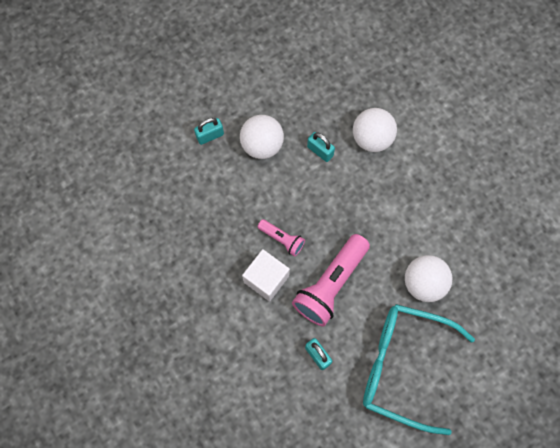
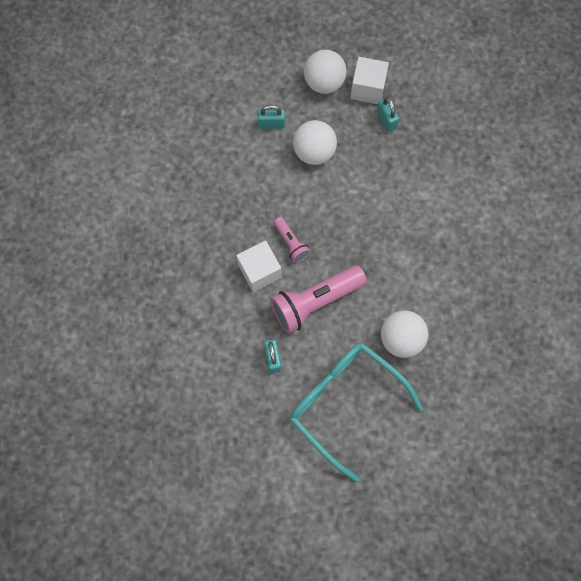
camera: 25 degrees right, 0 degrees up
(282, 66) = (367, 89): none -> white cube
(320, 151) = (364, 180): turquoise padlock -> turquoise padlock (386, 120)
(372, 138) = (418, 189): white ball -> white ball (324, 83)

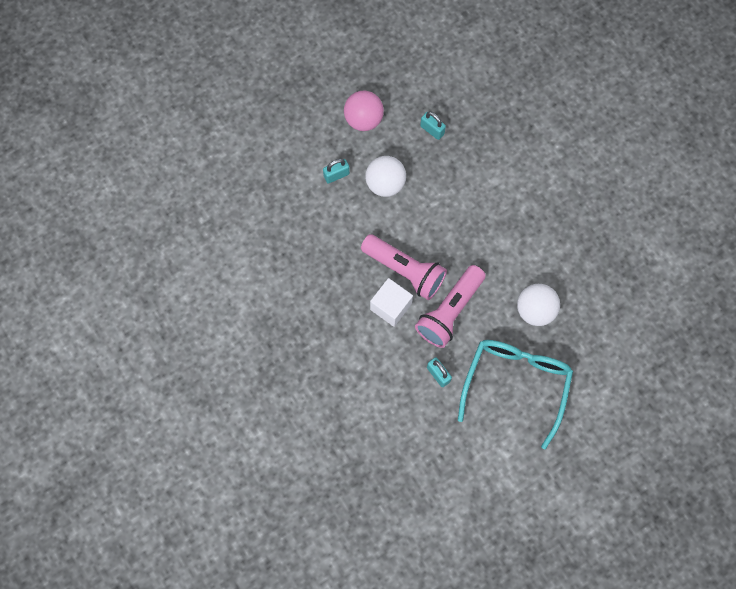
camera: 25 degrees left, 0 degrees up
(291, 243) = (405, 270): pink flashlight -> pink flashlight, size x1.94
(324, 83) = (363, 120): white ball -> pink ball
(345, 403) = (516, 384): turquoise glasses -> turquoise glasses turned 90 degrees clockwise
(367, 89) = (403, 109): white cube -> none

